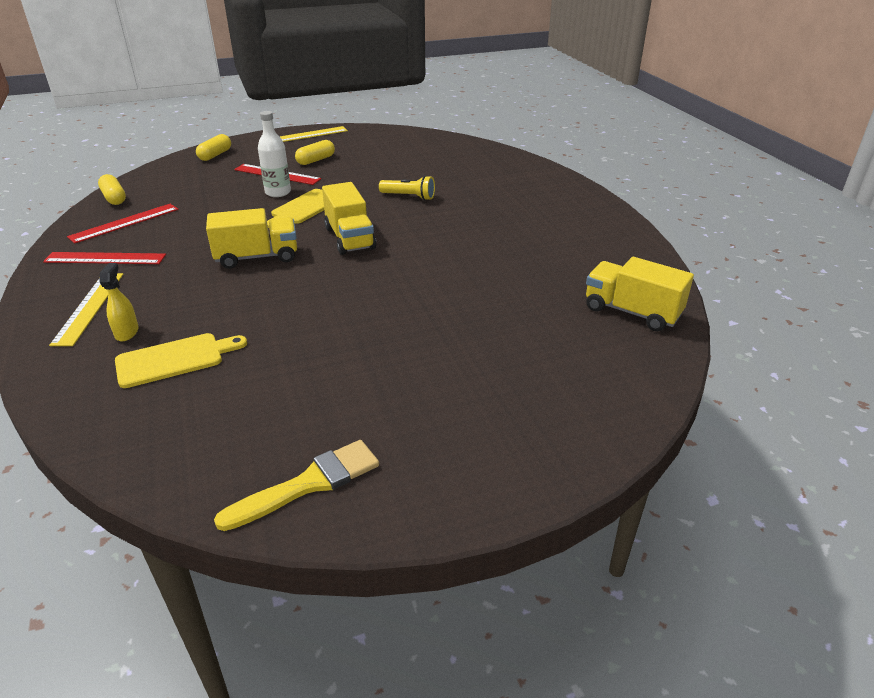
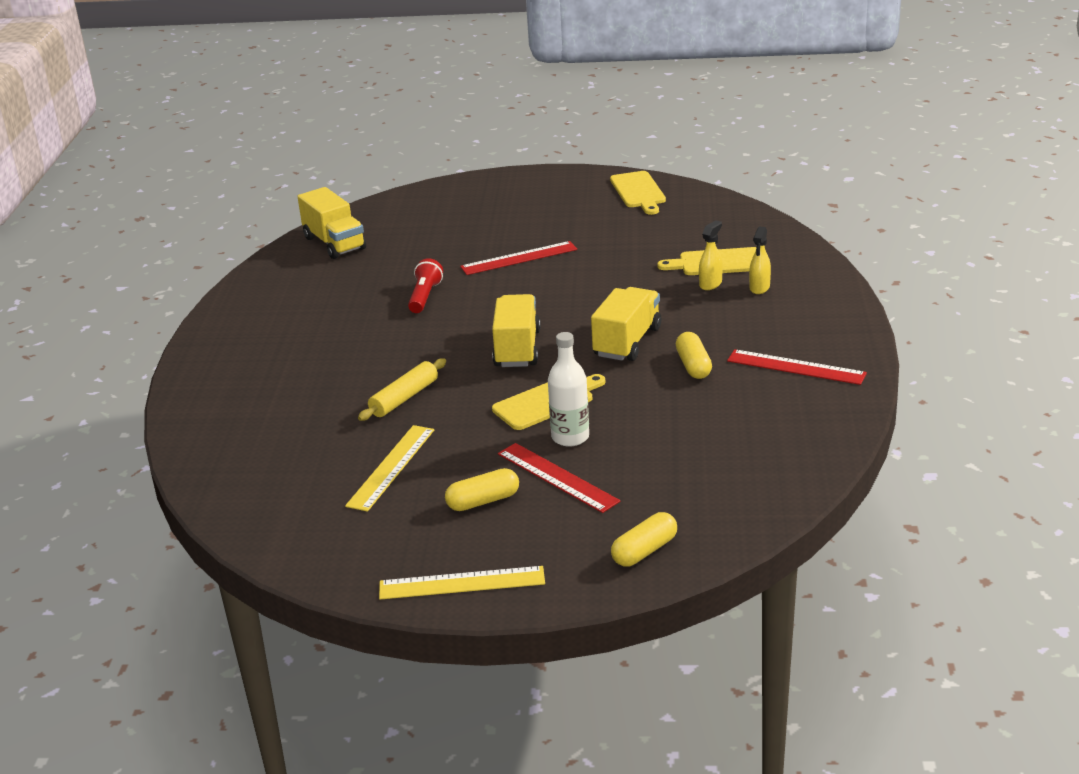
camera: 155 degrees left, 5 degrees down
(89, 307) = (799, 314): yellow ruler -> yellow ruler (391, 467)
(114, 198) = (805, 469): yellow capsule -> yellow capsule (693, 366)
(124, 223) = (782, 417): red ruler -> red ruler (519, 258)
(182, 328) = (710, 284): none -> yellow spray bottle
(257, 257) = (627, 342): yellow truck -> yellow truck turned 105 degrees clockwise
(308, 484) = (638, 192): yellow brush -> yellow cutting board
(409, 197) = (404, 398): yellow flashlight -> yellow rolling pin
(469, 269) = (425, 296): none -> red flashlight

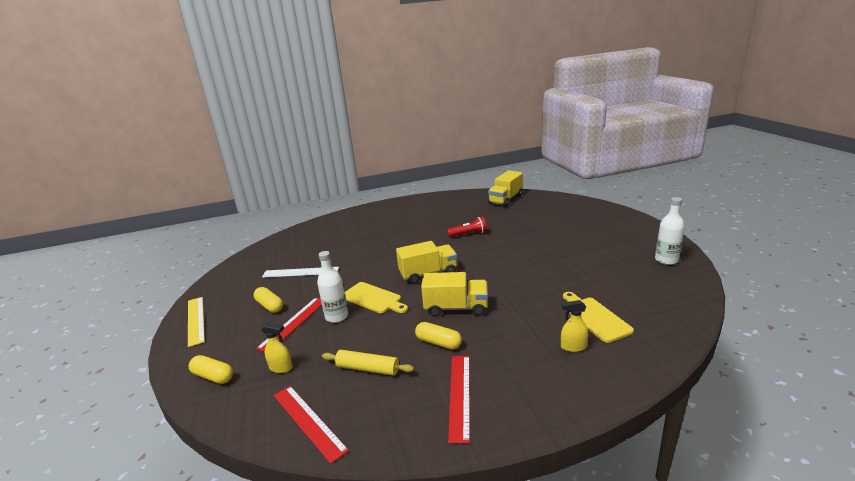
camera: 70 degrees right, 5 degrees down
(391, 467) = (300, 272): yellow ruler -> white ruler
(404, 398) = (365, 257): yellow rolling pin -> yellow rolling pin (367, 369)
(519, 258) = (533, 246): red ruler -> red ruler (308, 421)
(638, 192) = (666, 260): yellow cutting board -> white bottle
(693, 366) = (438, 342): yellow capsule -> yellow capsule turned 60 degrees clockwise
(710, 284) = (559, 322): yellow spray bottle -> yellow spray bottle (281, 368)

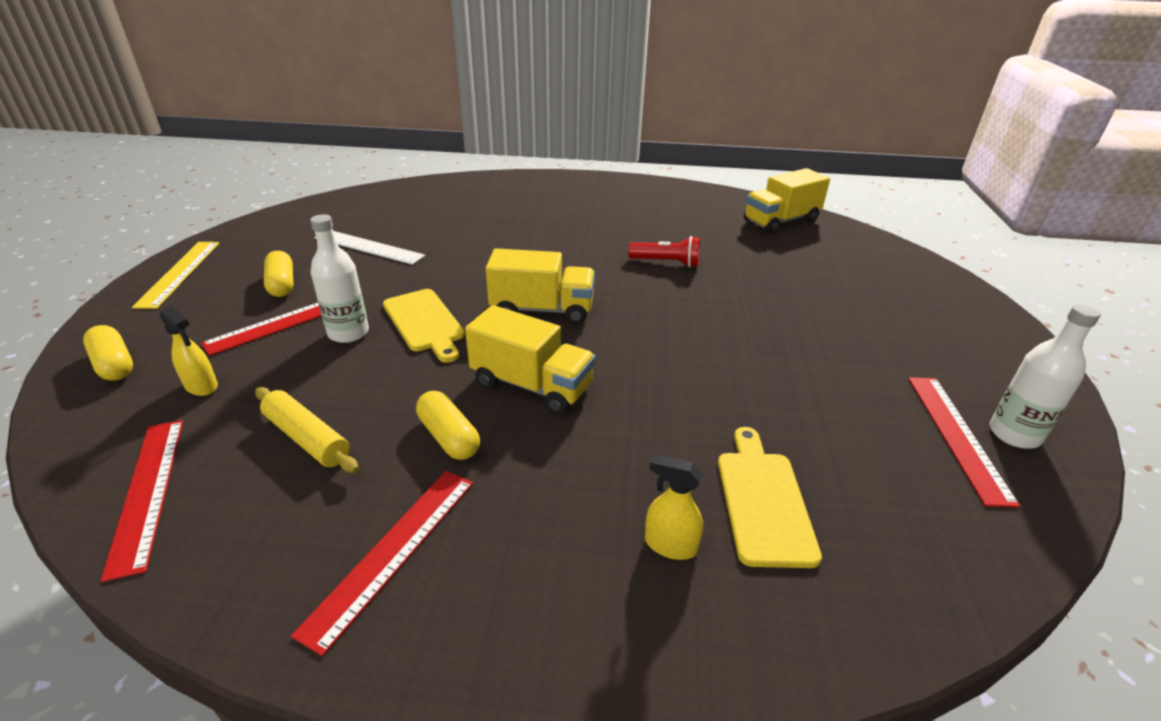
camera: 20 degrees right, 10 degrees up
(647, 267) = (957, 436): none -> red ruler

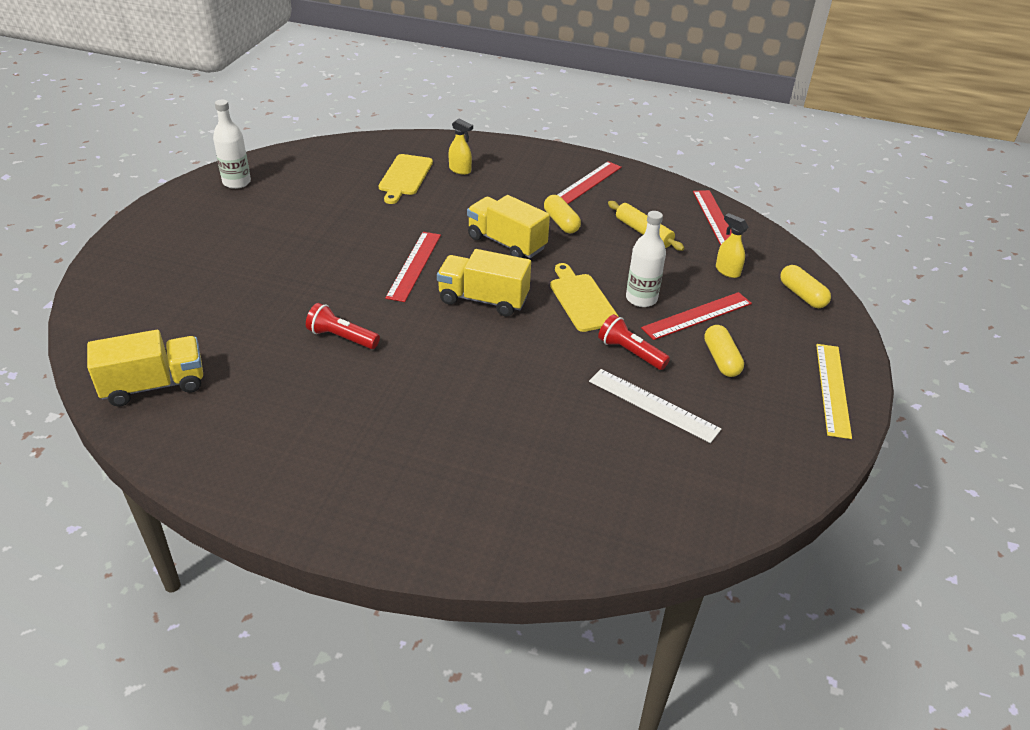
camera: 170 degrees left, 5 degrees up
(379, 280) = (630, 352): none -> red flashlight
(957, 436) = (270, 186): red ruler -> red ruler (414, 265)

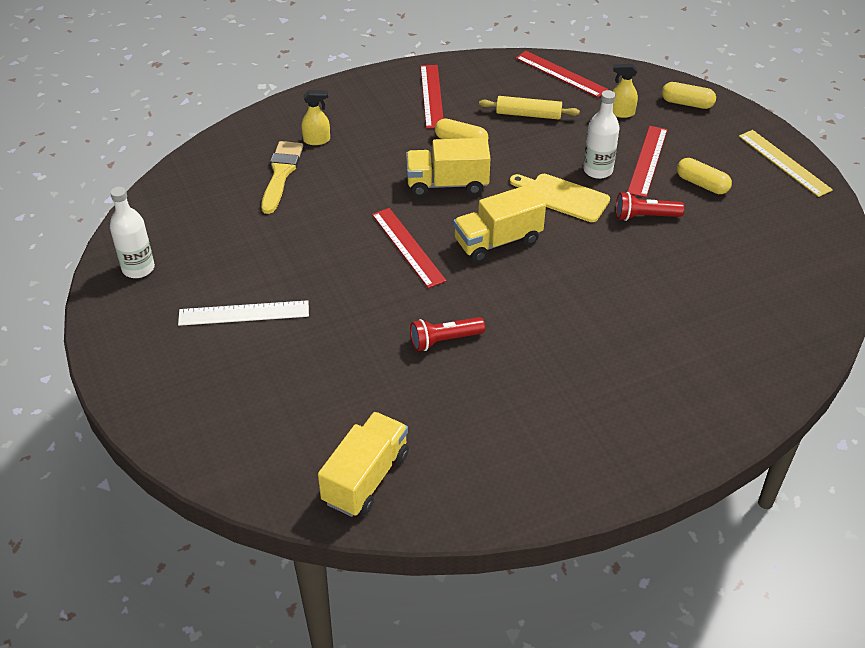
camera: 40 degrees left, 5 degrees up
(405, 177) = (281, 174): yellow cutting board -> yellow brush
(653, 405) = (706, 244): white ruler -> white ruler (244, 313)

